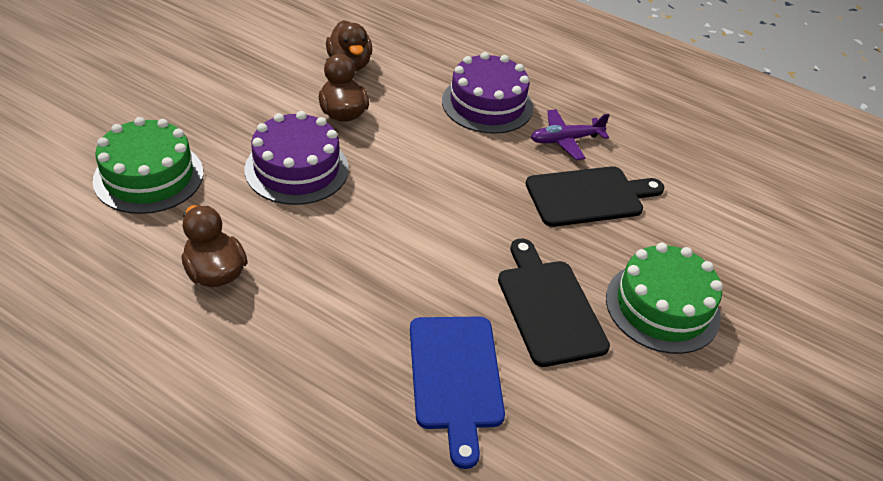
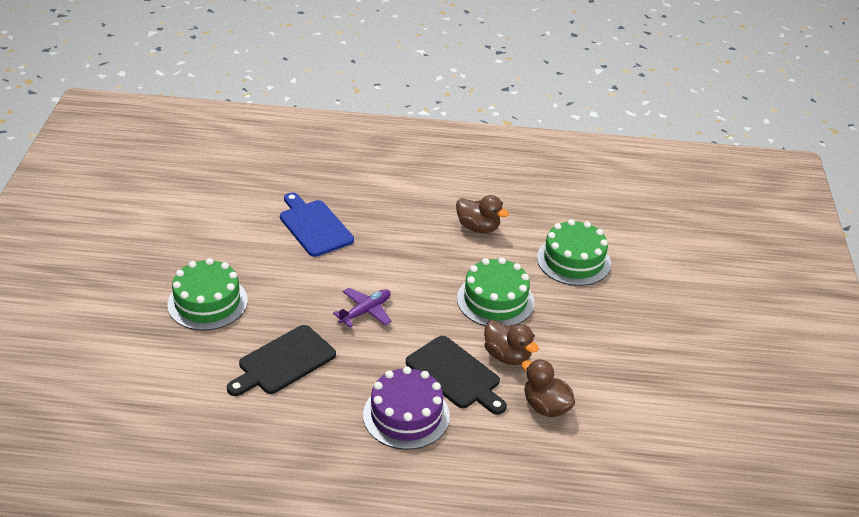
camera: 155 degrees right, 5 degrees down
(297, 169) = (495, 300): purple cake -> green cake
(549, 307) = (280, 277): black cutting board -> black cutting board (455, 375)
(565, 140) = (323, 406): purple plane -> purple plane (365, 311)

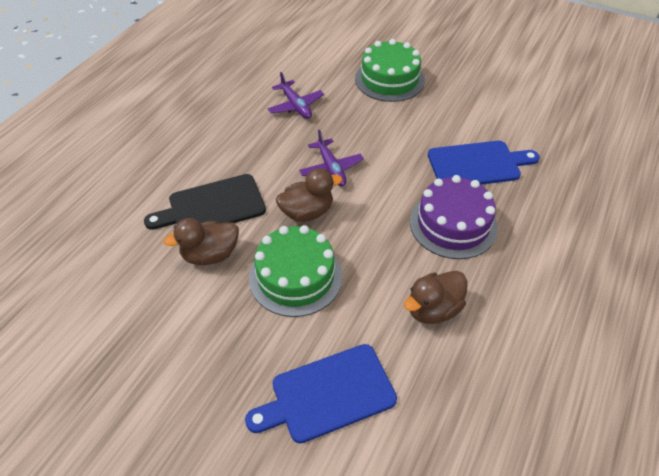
camera: 115 degrees right, 10 degrees up
(283, 362) = (296, 106): black cutting board -> purple plane
(406, 415) = (189, 159): purple cake -> purple cake (453, 224)
(545, 406) = (127, 260): brown duck -> brown duck (307, 212)
(573, 260) = (328, 394): green cake -> blue cutting board

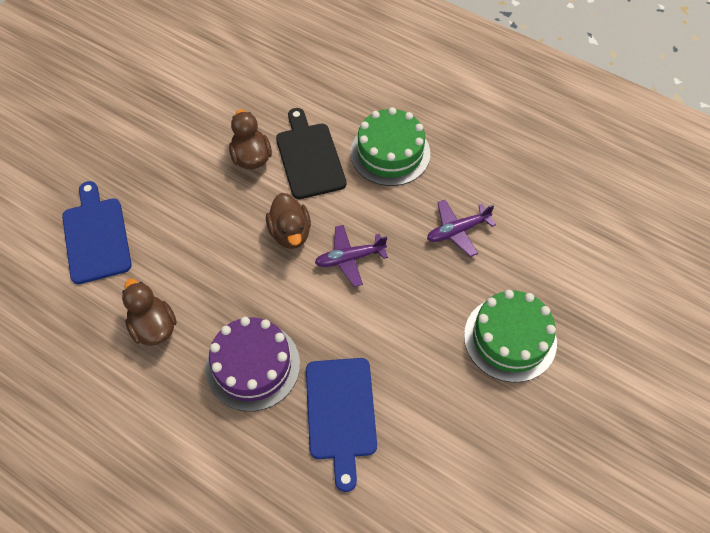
camera: 95 degrees right, 10 degrees up
(295, 276) = (214, 220): green cake -> green cake (390, 153)

